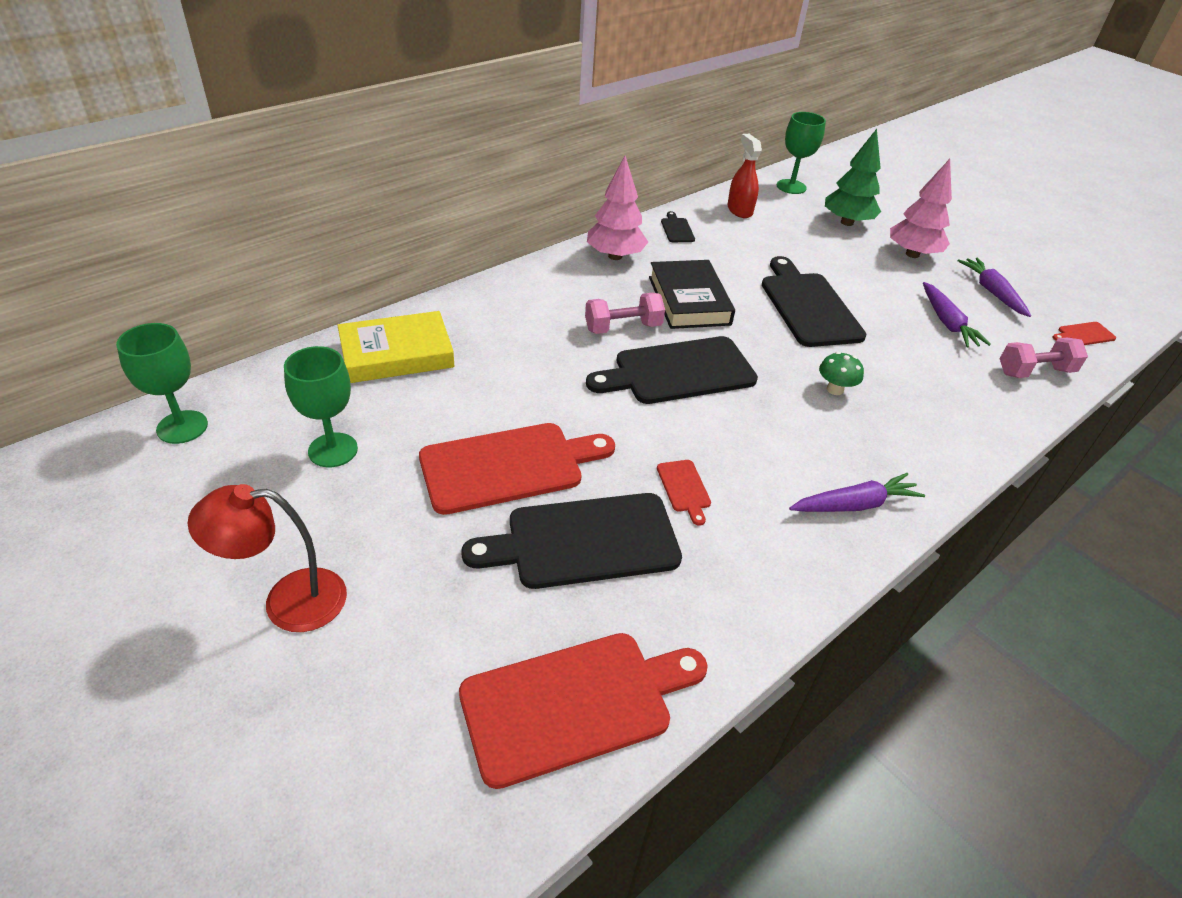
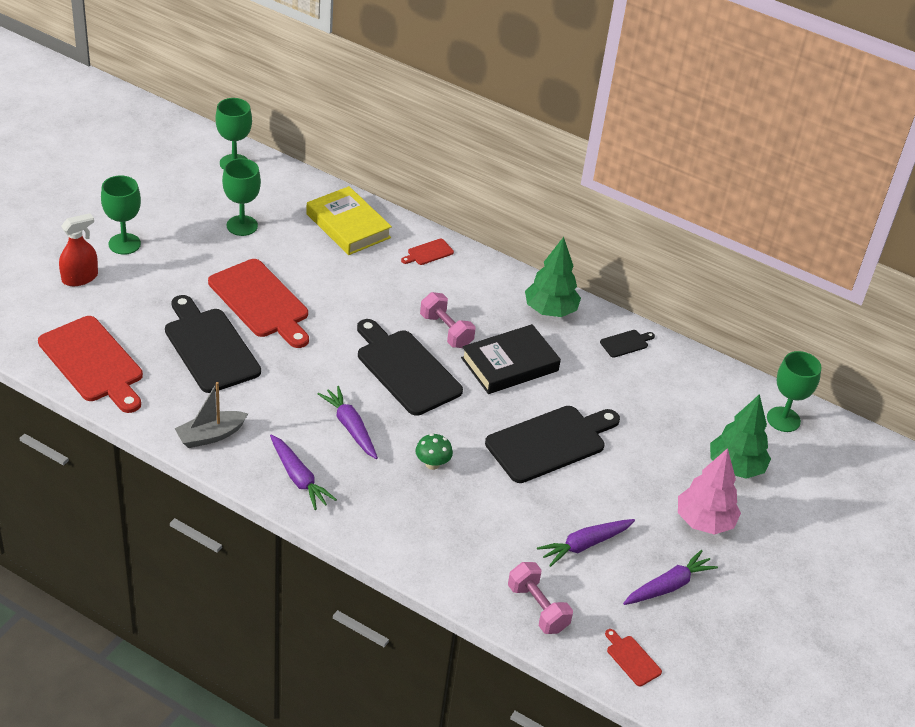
camera: 70 degrees right, 0 degrees up
(288, 601) = (124, 244): red lamp -> green goblet
(615, 256) = (550, 310): pink tree -> green tree
(684, 488) = (276, 387): red cutting board -> red cutting board (428, 253)
(739, 210) = (698, 383): red spray bottle -> red spray bottle (80, 278)
(769, 438) = (350, 427): none -> purple carrot
(769, 578) = (210, 435): none -> grey boat

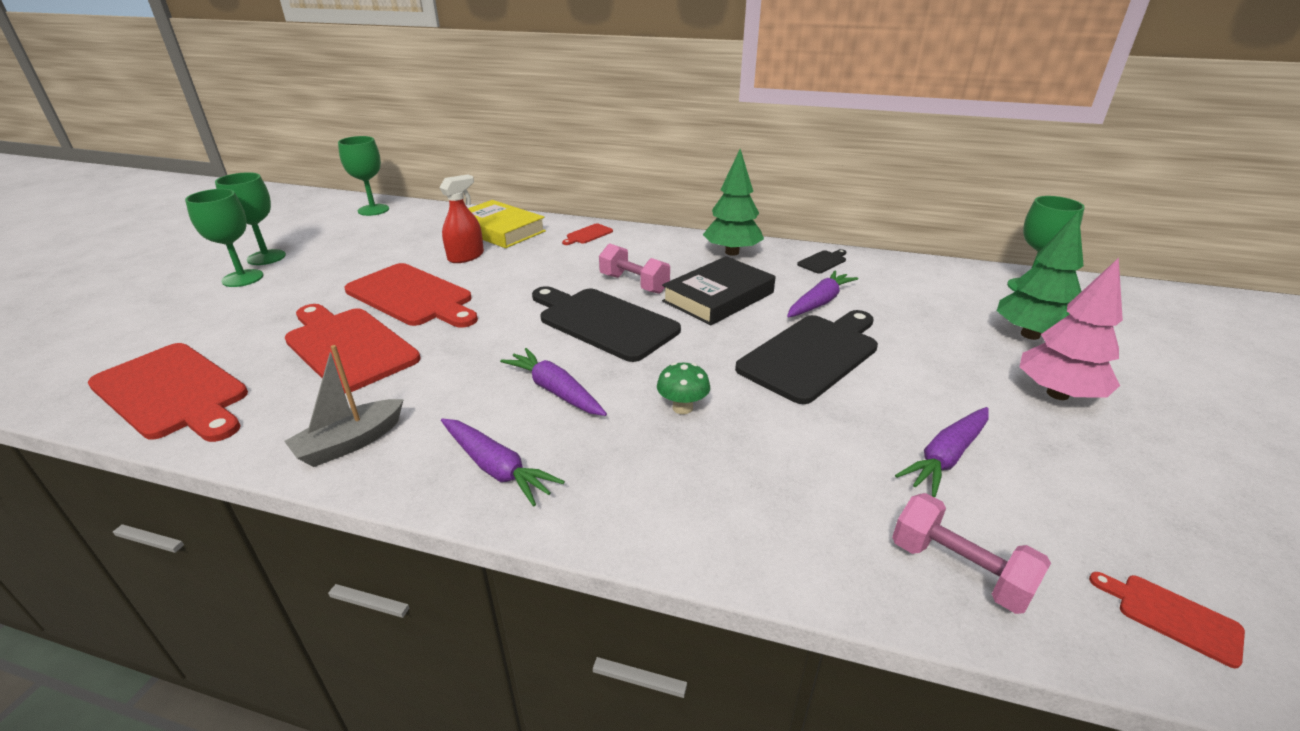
camera: 10 degrees left, 10 degrees down
(80, 278) = (176, 314): red spray bottle -> red spray bottle (466, 256)
(209, 347) = (348, 346): black cutting board -> red cutting board
(242, 226) = (384, 246): green goblet -> green goblet (266, 257)
(668, 586) = (1100, 482): purple carrot -> purple carrot (819, 302)

